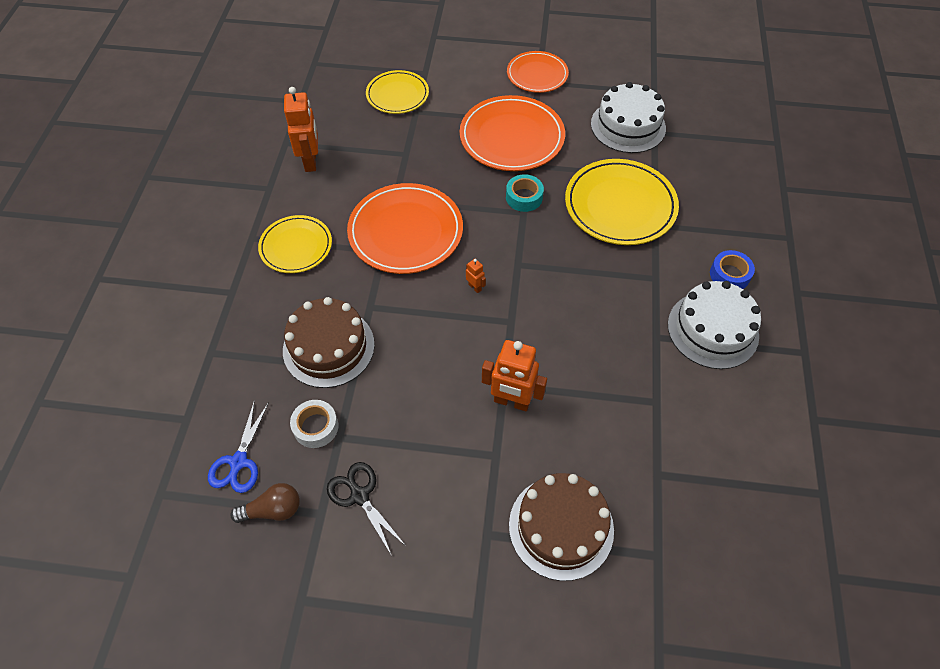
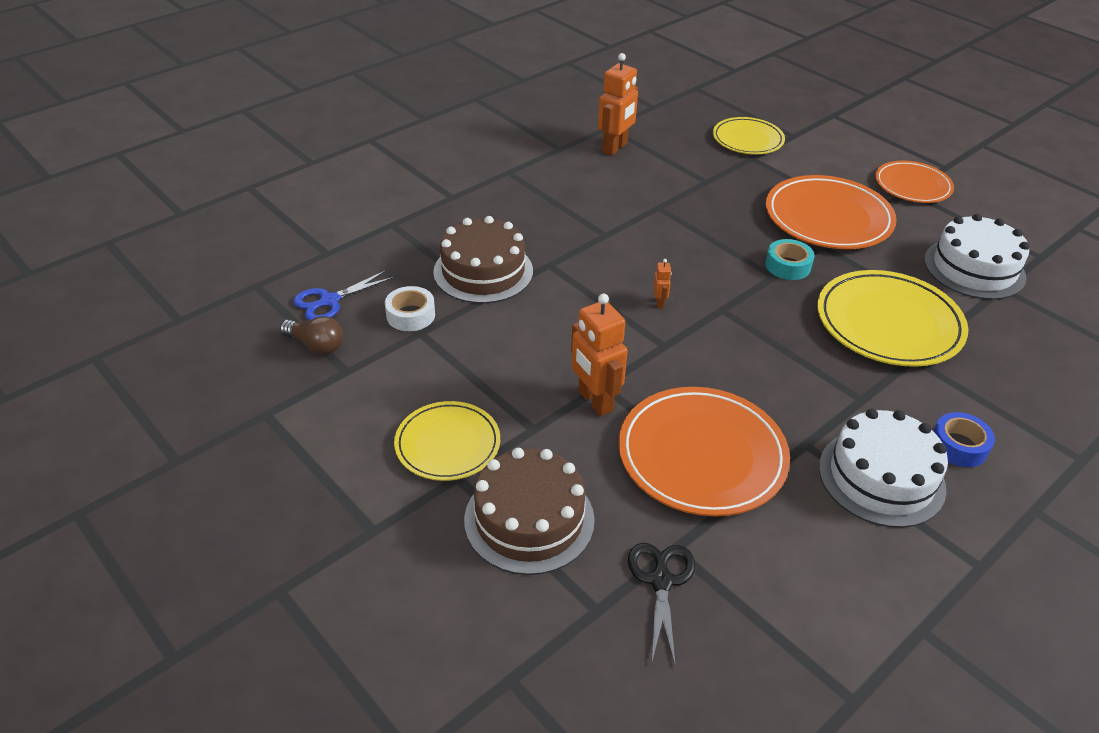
camera: 40 degrees right, 15 degrees down
(296, 246) = (536, 195): yellow plate -> yellow plate (447, 444)
(359, 495) = (389, 379): black scissors -> black scissors (661, 580)
(405, 232) = (641, 232): orange plate -> orange plate (702, 455)

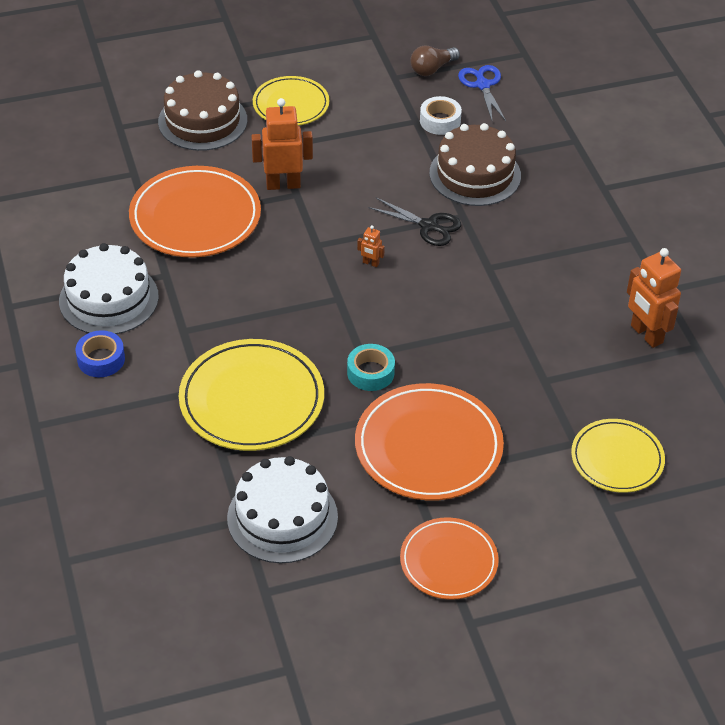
camera: 115 degrees right, 5 degrees up
(661, 580) = (117, 159): black scissors -> black scissors (429, 226)

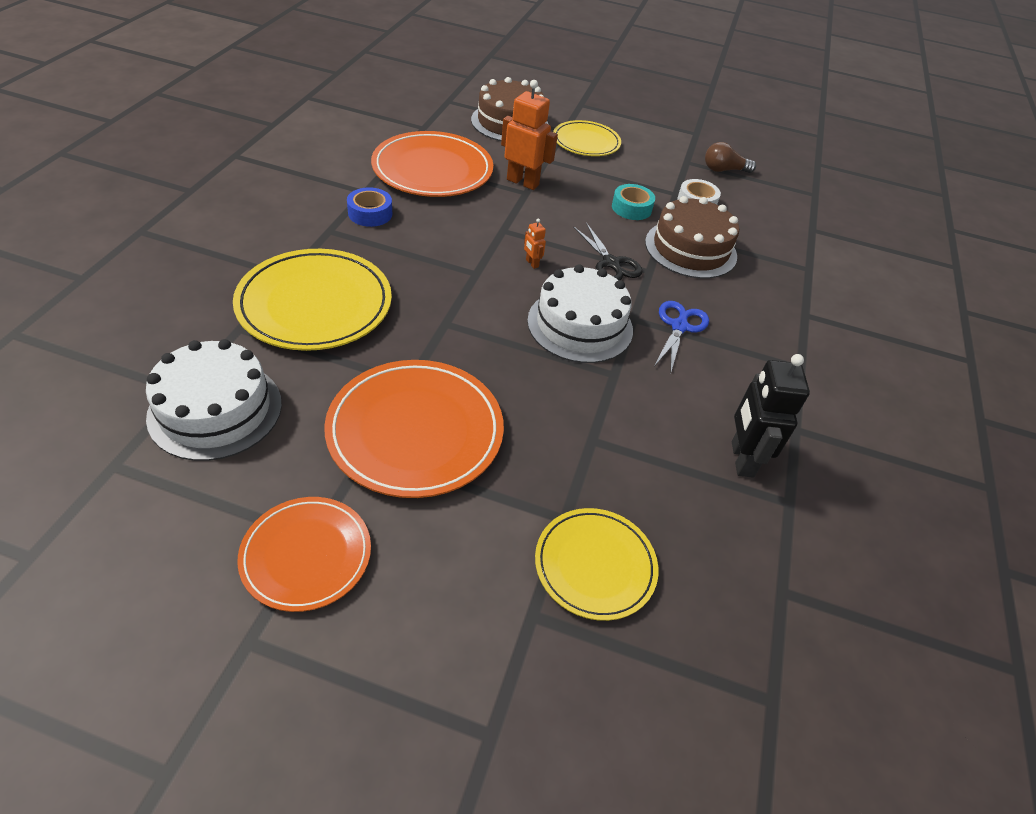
camera: 30 degrees right, 0 degrees up
(101, 359) = (246, 216): blue tape -> blue tape (370, 213)
(108, 298) = (305, 184): white cake -> white cake (580, 325)
(370, 373) = (436, 340): turquoise tape -> turquoise tape (631, 208)
(482, 85) = (758, 197): blue scissors -> blue scissors (679, 326)
(646, 334) = (741, 459): orange robot -> black robot

